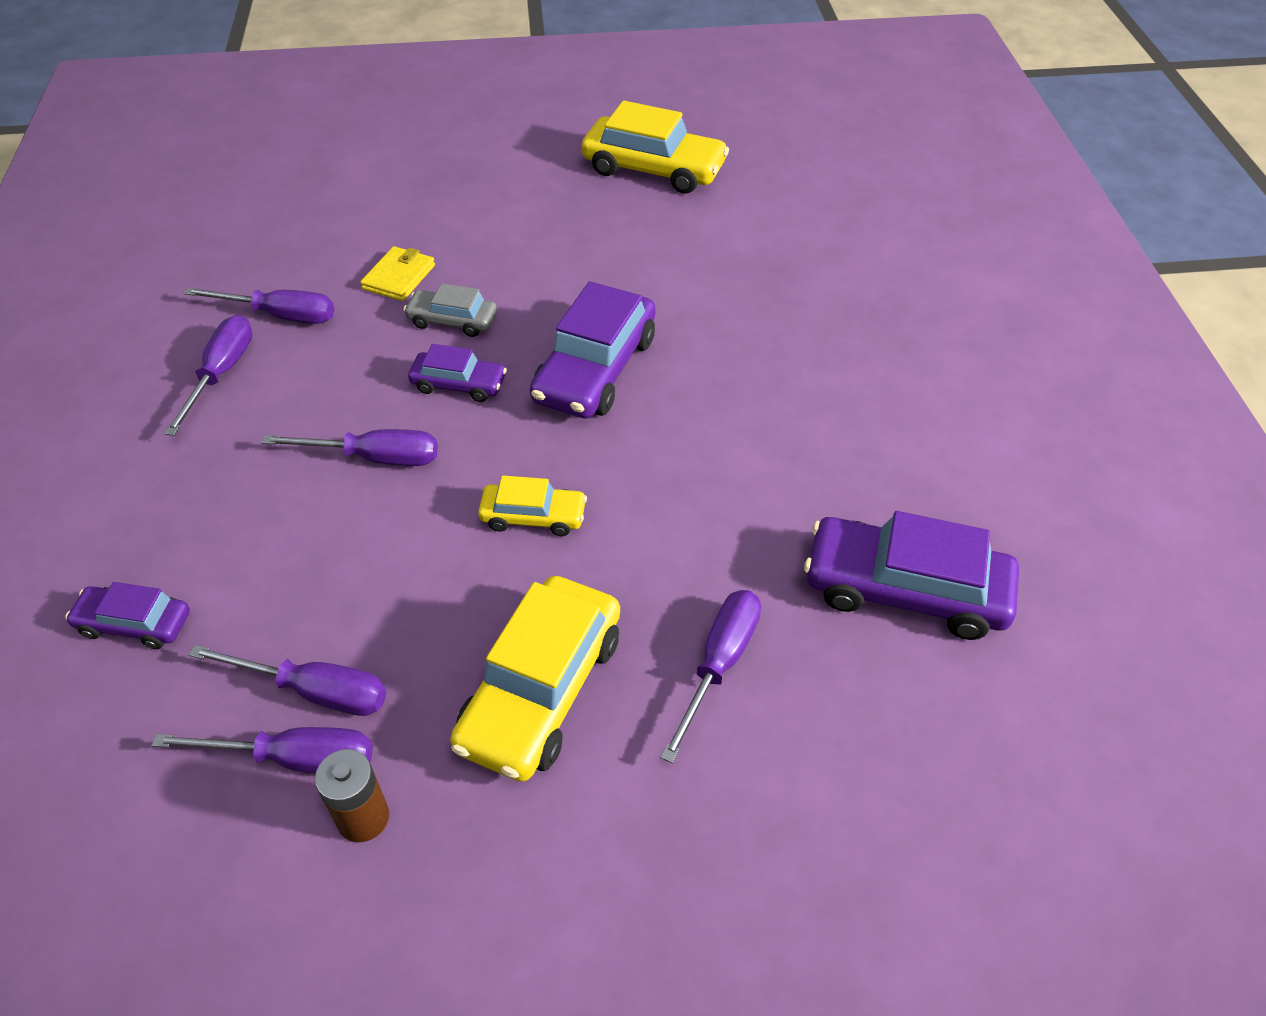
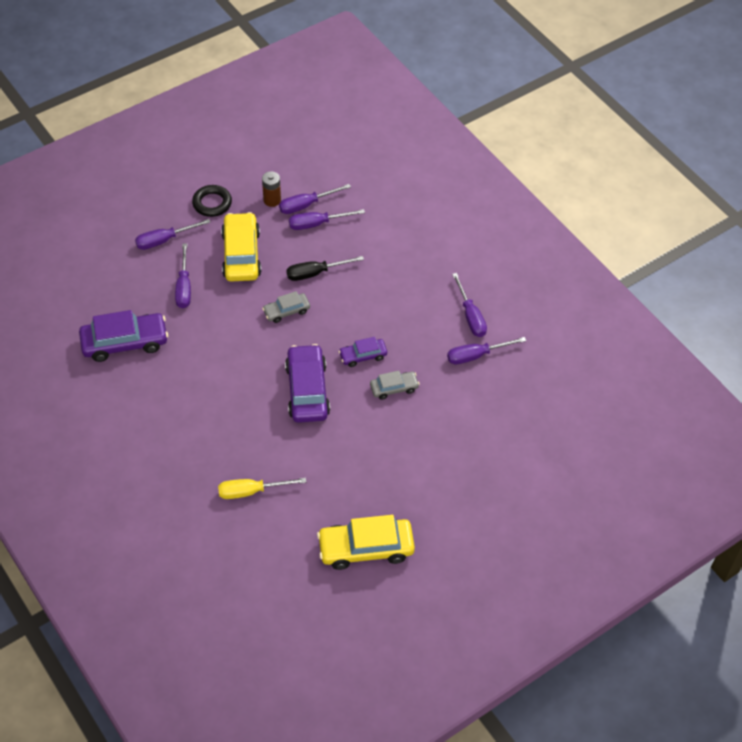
camera: 150 degrees right, 5 degrees up
(134, 623) = (397, 217): purple car -> none
(375, 458) = (369, 308): purple screwdriver -> purple screwdriver (164, 240)
(399, 277) = (442, 402): yellow wallet -> none
(416, 571) = (315, 273): none -> black screwdriver
(520, 888) = (212, 203): none -> black ring
(533, 516) = (286, 311): yellow car -> grey car
(775, 274) = (251, 491): none -> yellow screwdriver

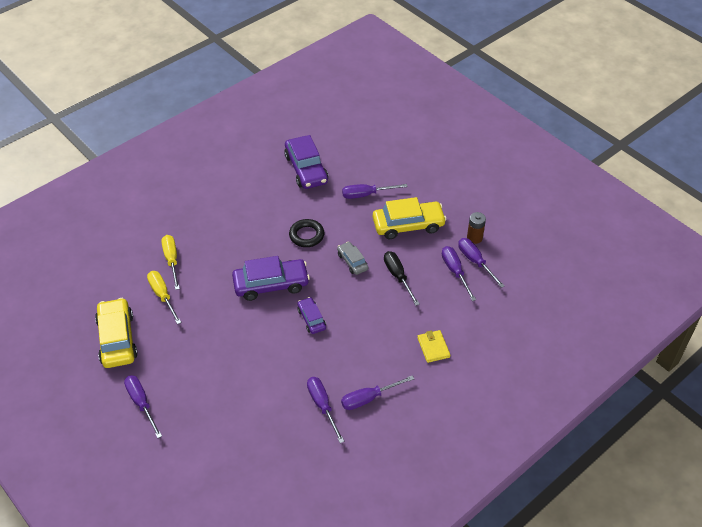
camera: 85 degrees right, 5 degrees down
(164, 240) = (412, 176): purple screwdriver -> purple screwdriver (141, 403)
(212, 203) = (460, 199): black ring -> black ring (306, 235)
(306, 501) = (162, 296): none -> yellow screwdriver
(394, 388) = (279, 344): grey car -> none
(414, 256) = (433, 347): none -> yellow wallet

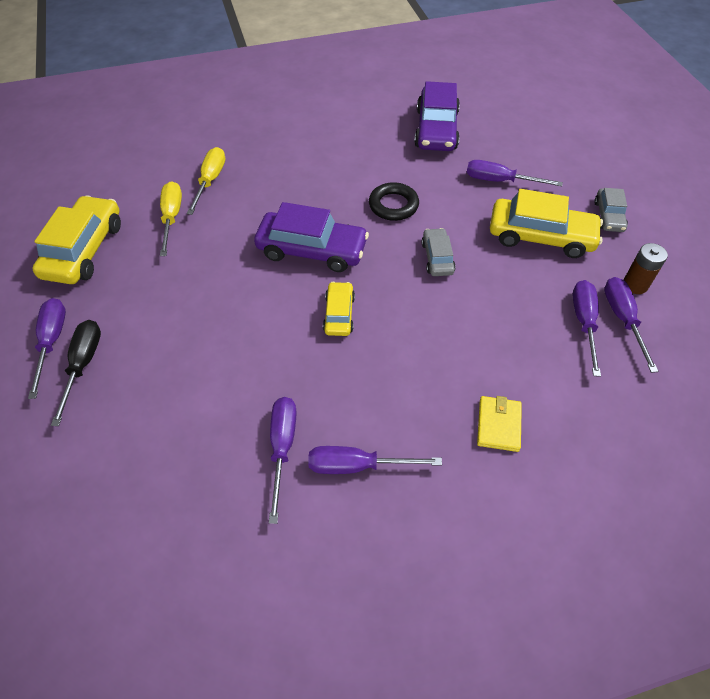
camera: 25 degrees right, 5 degrees up
(311, 319) = (339, 314): purple car -> yellow car
(398, 276) = (493, 300): black screwdriver -> black screwdriver (83, 365)
(443, 197) = (608, 216): none -> grey car

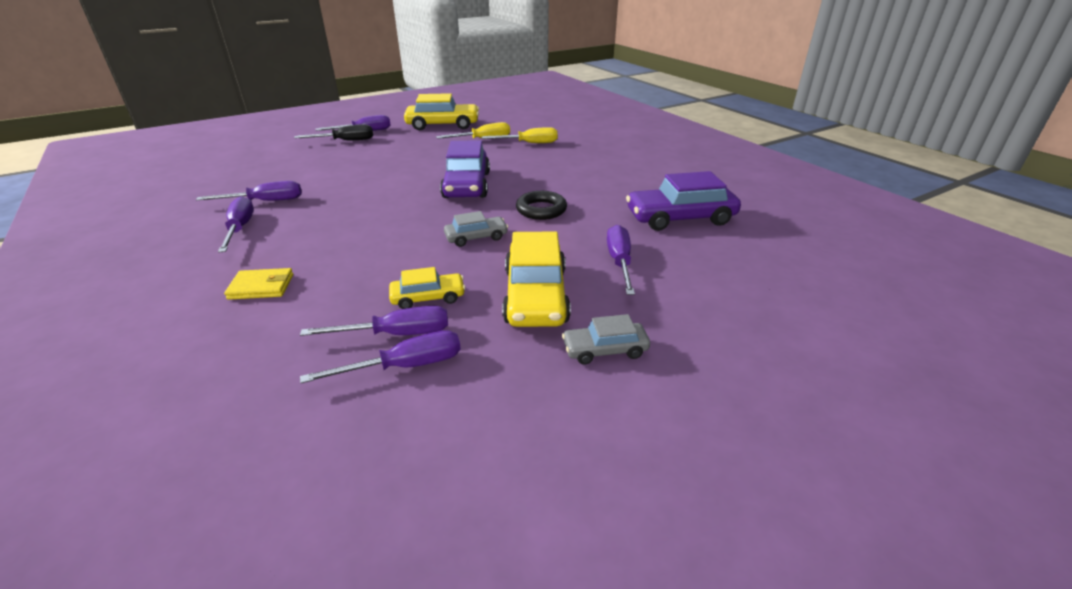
camera: 75 degrees right, 20 degrees down
(339, 314) = (395, 204): yellow car -> yellow car (428, 297)
(635, 285) = (471, 377): brown battery -> none

